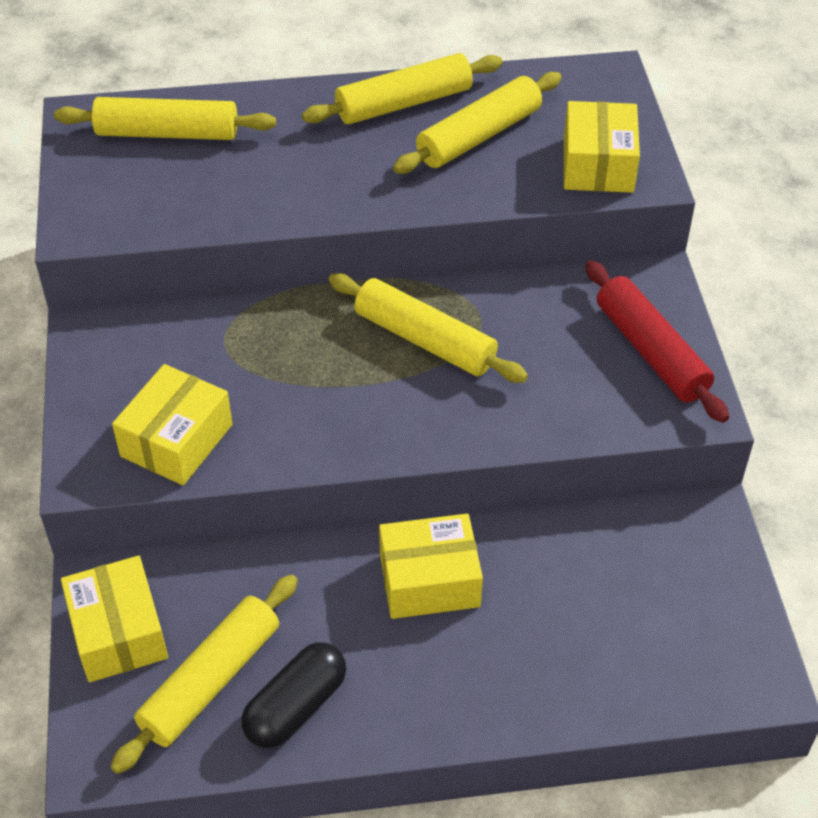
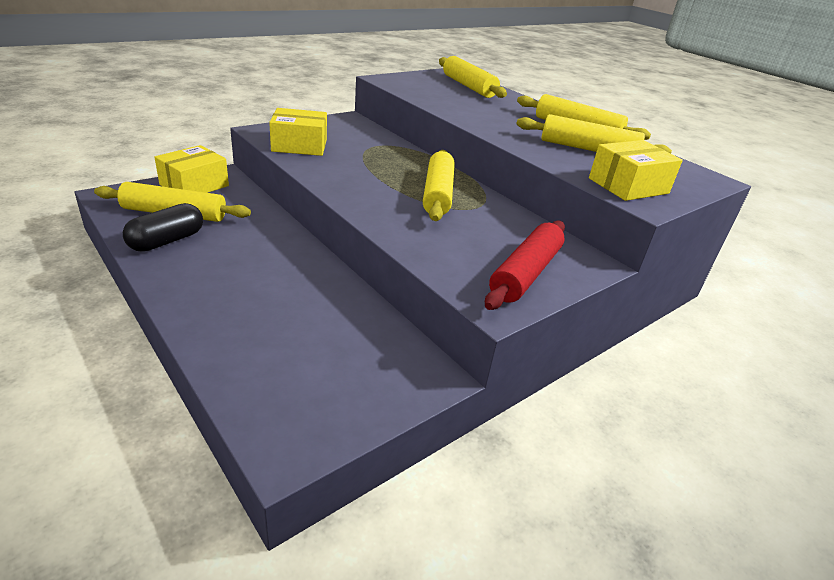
camera: 55 degrees right, 15 degrees down
(296, 707) = (167, 241): black capsule -> black capsule turned 60 degrees counterclockwise
(429, 580) = (286, 265): yellow box -> none

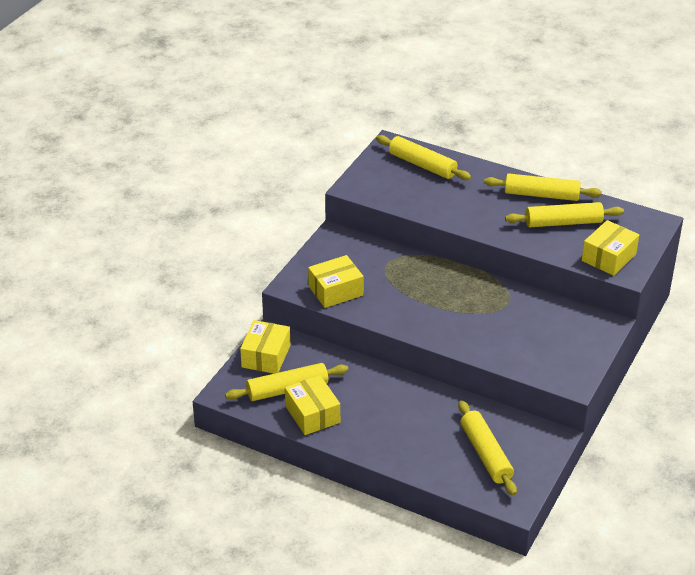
camera: 20 degrees left, 5 degrees up
(167, 241) = (312, 414): black capsule -> yellow box
(437, 194) = (474, 301): yellow rolling pin -> yellow rolling pin (485, 454)
(525, 274) = (574, 351): red rolling pin -> none

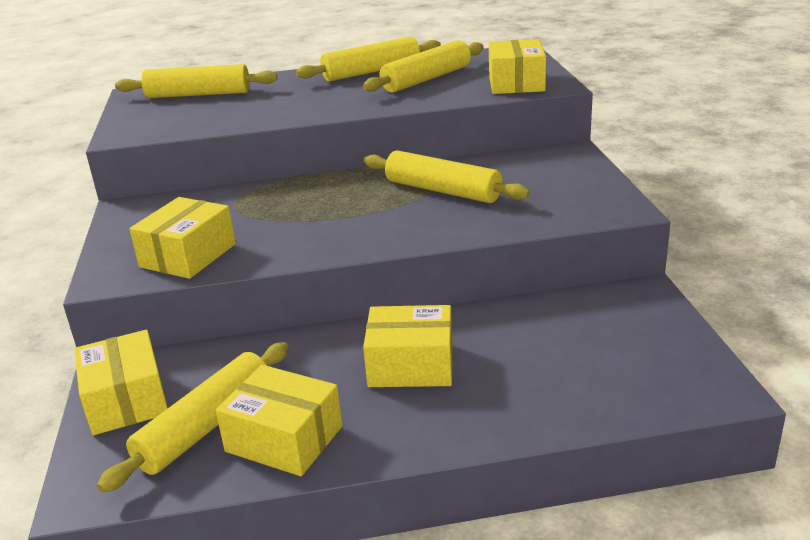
camera: 35 degrees left, 10 degrees down
(398, 410) = (411, 365): none -> yellow box
(485, 454) = (595, 354): yellow rolling pin -> yellow rolling pin (442, 191)

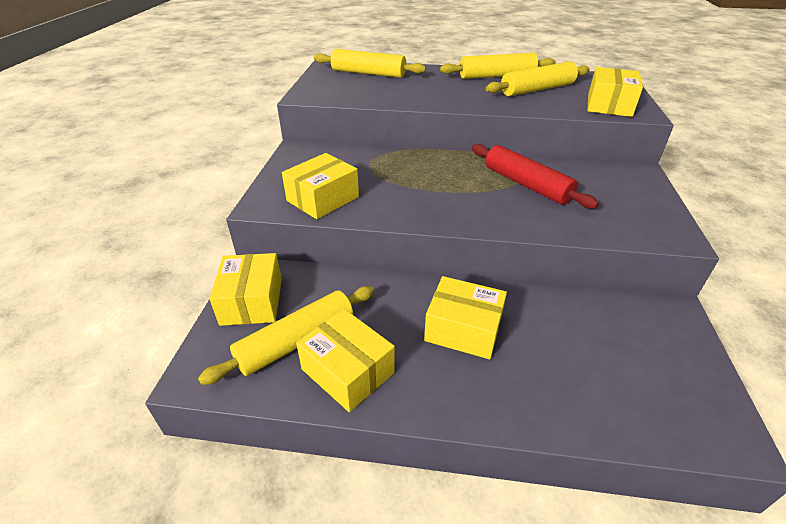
camera: 15 degrees right, 10 degrees up
(442, 191) = (526, 184): yellow rolling pin -> red rolling pin

